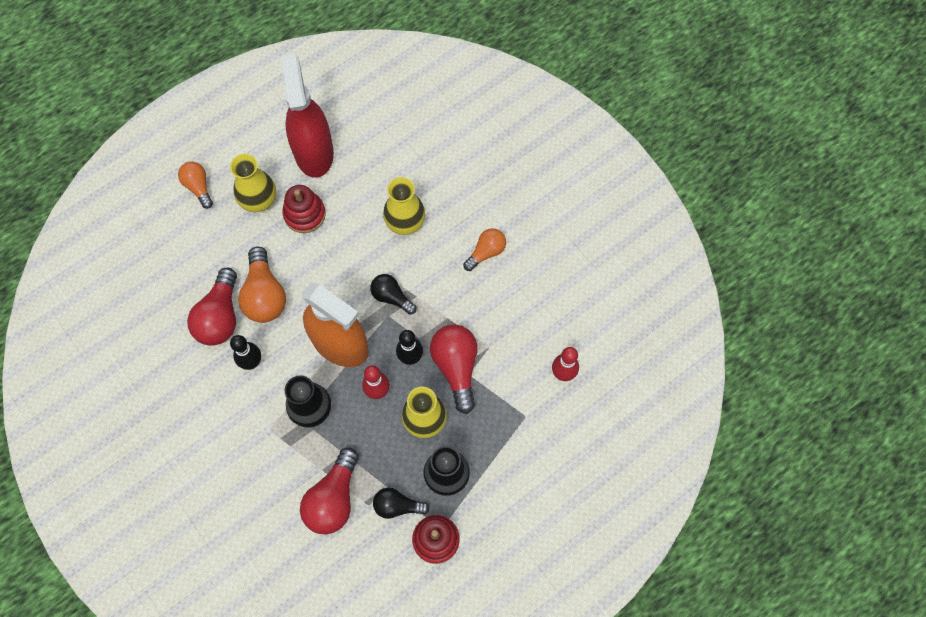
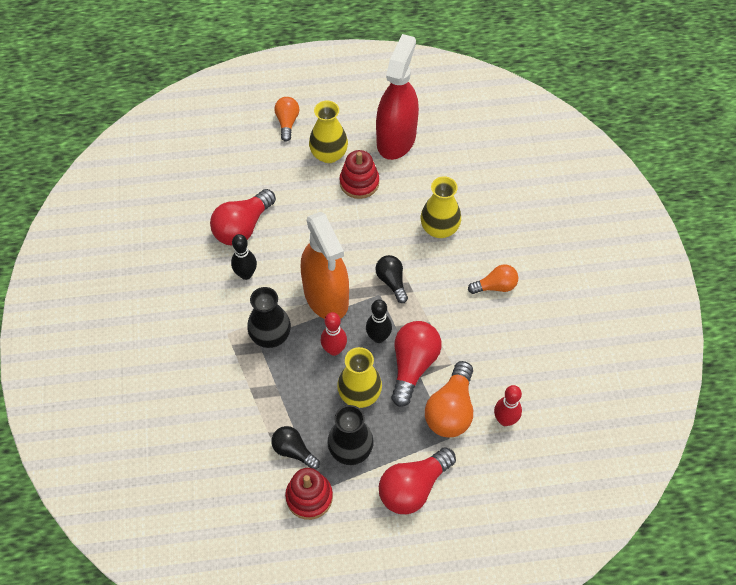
camera: 30 degrees right, 10 degrees down
(264, 295) = (288, 228): orange light bulb -> orange light bulb (451, 410)
(333, 499) = (244, 416): red light bulb -> red light bulb (413, 488)

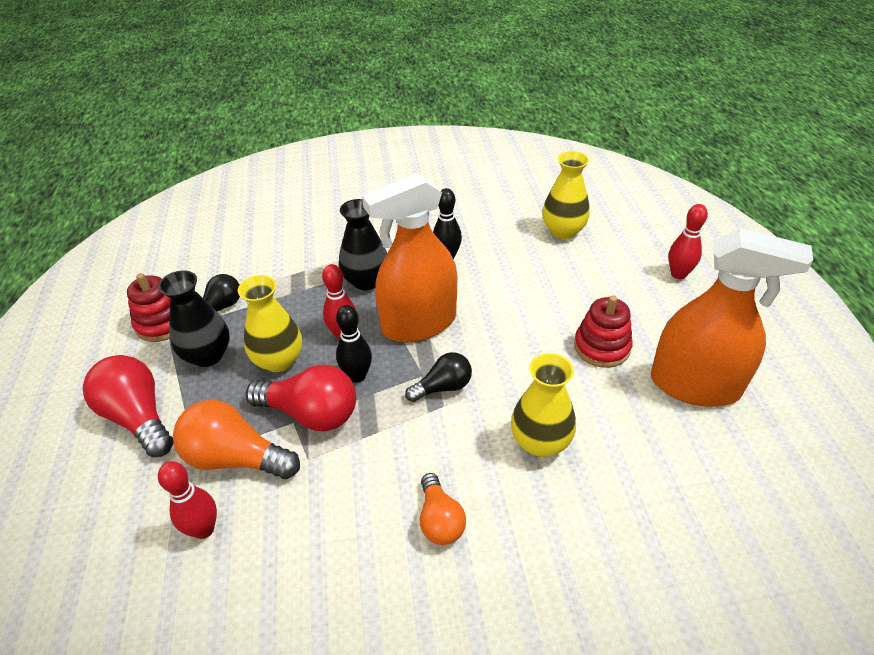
camera: 90 degrees right, 15 degrees down
(242, 227) = (510, 250): red light bulb -> none
(287, 122) = (678, 274): orange light bulb -> red bowling pin
(329, 154) = (640, 315): yellow vase -> yellow vase (563, 231)
(396, 139) = (694, 385): red spray bottle -> orange spray bottle

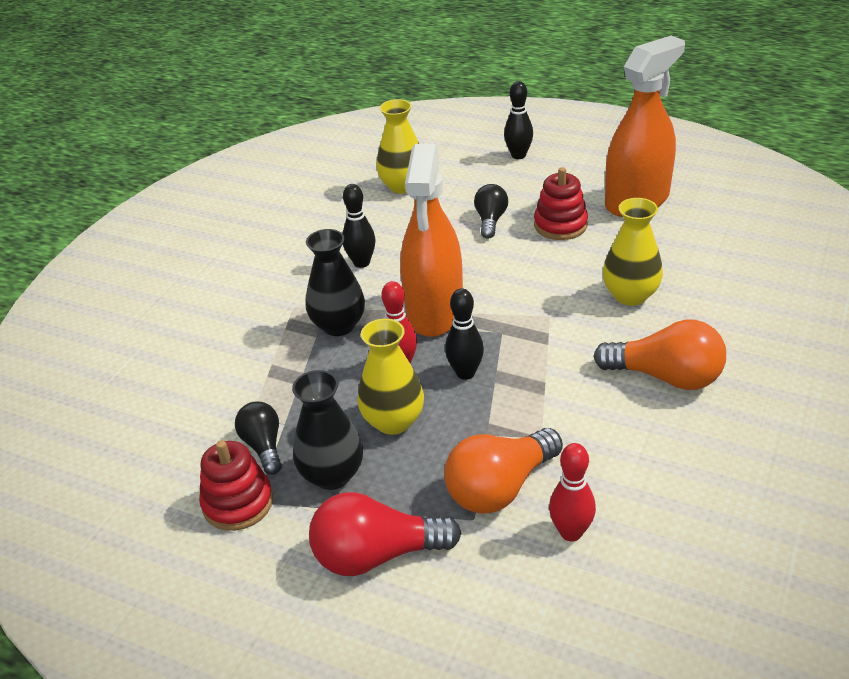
camera: 55 degrees left, 5 degrees down
(311, 413) = (487, 418): red light bulb -> none
(440, 520) = (666, 377): orange light bulb -> orange light bulb, size x1.63
(443, 387) = (527, 325): black light bulb -> black light bulb (490, 220)
(678, 274) = (518, 155): red bowling pin -> black bowling pin

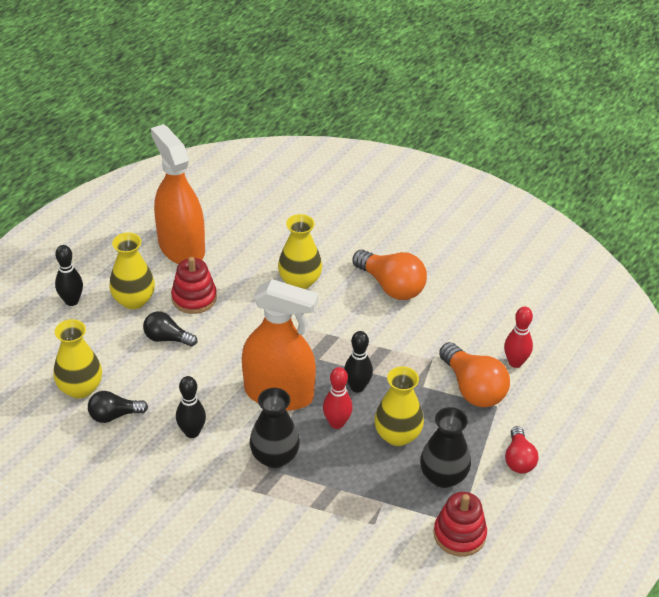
camera: 85 degrees left, 5 degrees up
(263, 446) = (404, 516): black light bulb -> black light bulb (114, 415)
(376, 555) = (518, 459): red light bulb -> red light bulb, size x0.61
(537, 189) = (134, 300): none -> yellow vase
(666, 377) = (391, 286): orange light bulb -> orange light bulb turned 105 degrees clockwise

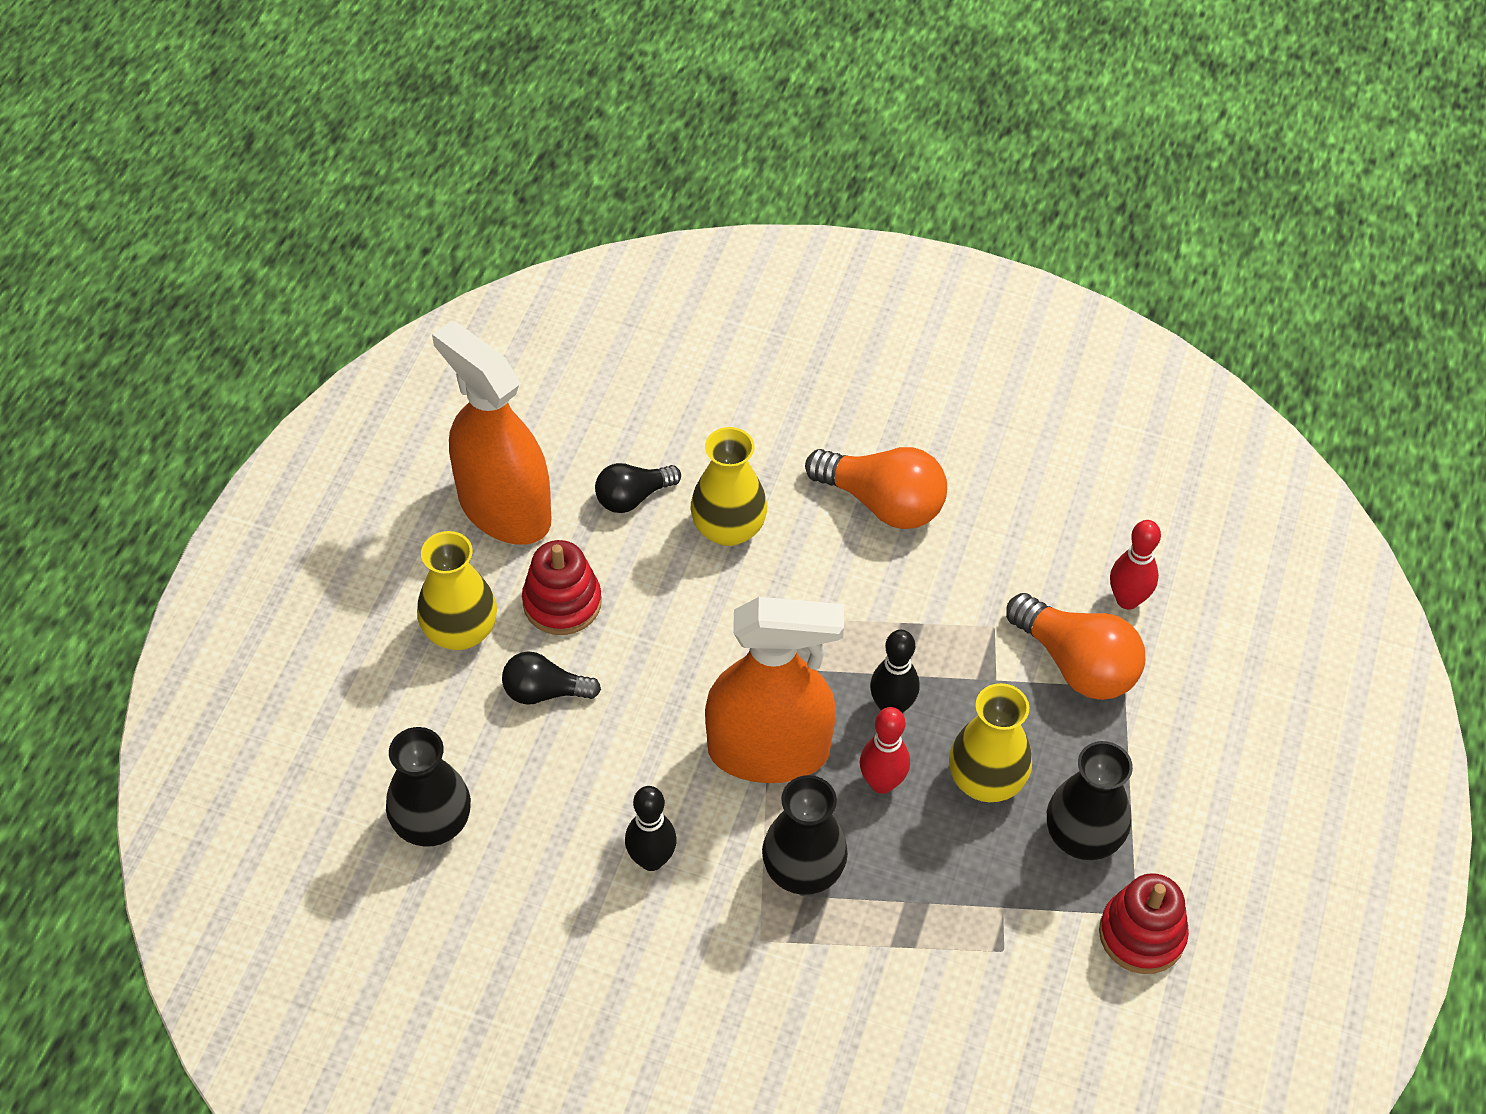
camera: 15 degrees left, 10 degrees up
(71, 301) = (353, 658): black bowling pin -> none
(80, 388) = (432, 823): yellow vase -> black vase
(114, 415) = (509, 860): black light bulb -> black light bulb (633, 497)
(518, 459) = (1189, 776): red light bulb -> none

